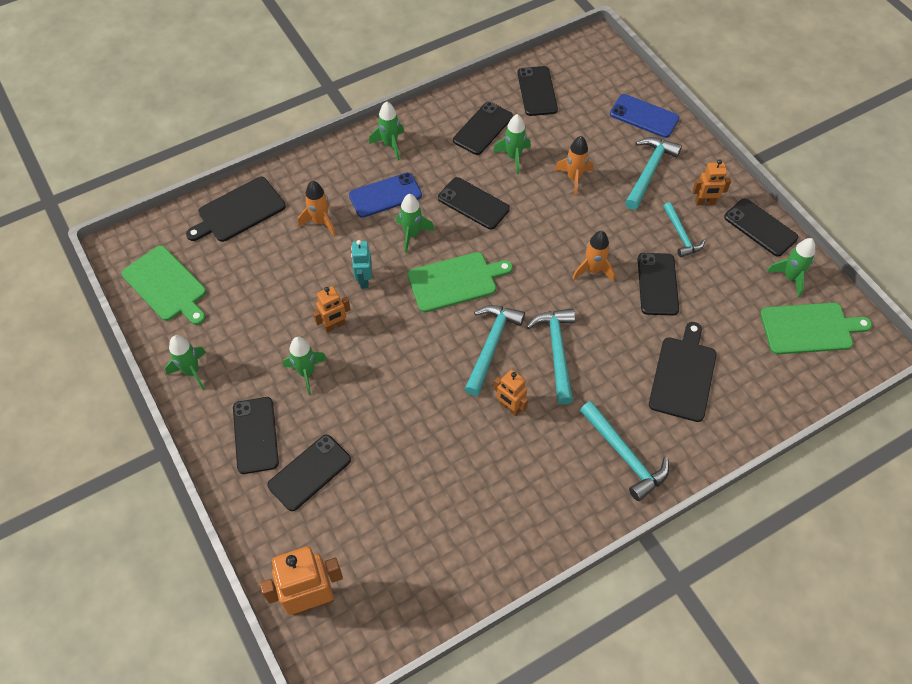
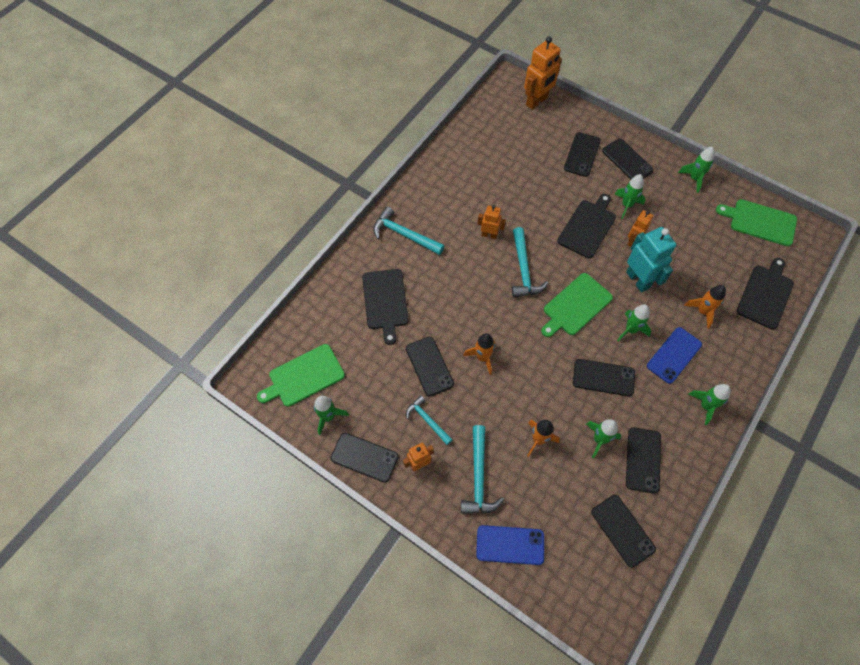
camera: 155 degrees right, 5 degrees up
(364, 280) = (638, 280): turquoise robot -> turquoise robot, size x1.74
(377, 365) = (587, 227): none -> black cutting board
(556, 351) = (478, 283): turquoise hammer -> none

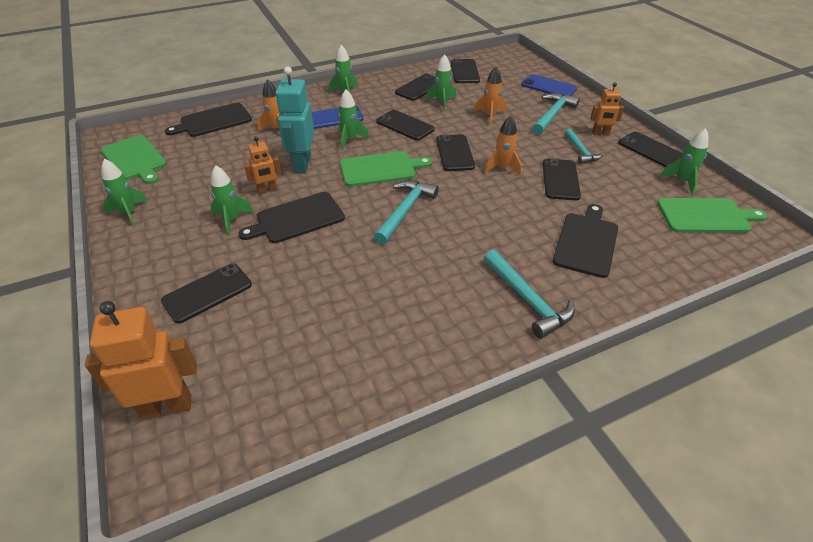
camera: 150 degrees left, 20 degrees down
(489, 235) = (415, 255): orange robot -> none
(627, 161) = (167, 261): black phone -> black phone (454, 153)

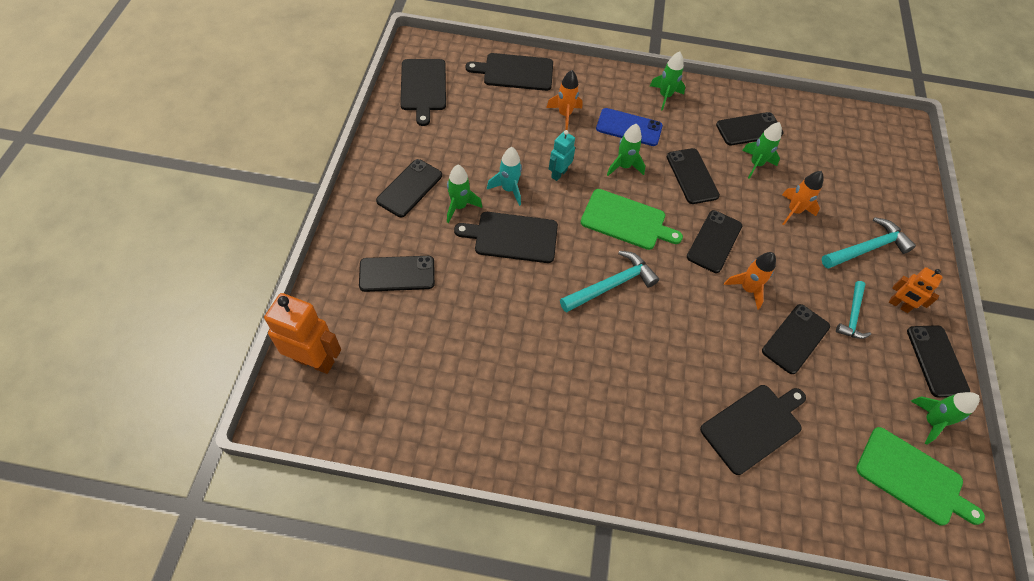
camera: 30 degrees right, 15 degrees up
(129, 213) = (386, 151): green rocket -> none
(135, 159) = (423, 87): green cutting board -> black cutting board
(267, 190) = (508, 189): orange robot -> turquoise rocket
(302, 164) = (559, 173): turquoise robot -> turquoise robot, size x0.58
(464, 71) = (819, 130): black phone -> black phone (409, 188)
(528, 300) = (644, 449): turquoise hammer -> none
(548, 87) = (900, 204): blue phone -> none

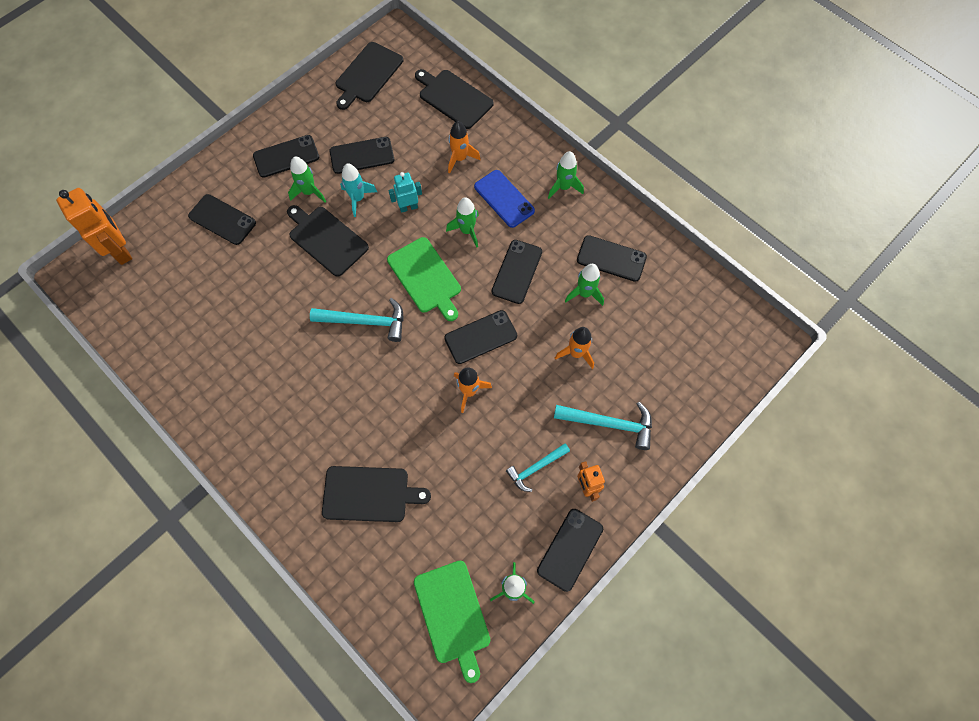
camera: 40 degrees right, 10 degrees up
(795, 338) = (468, 454): black phone -> black phone (362, 155)

